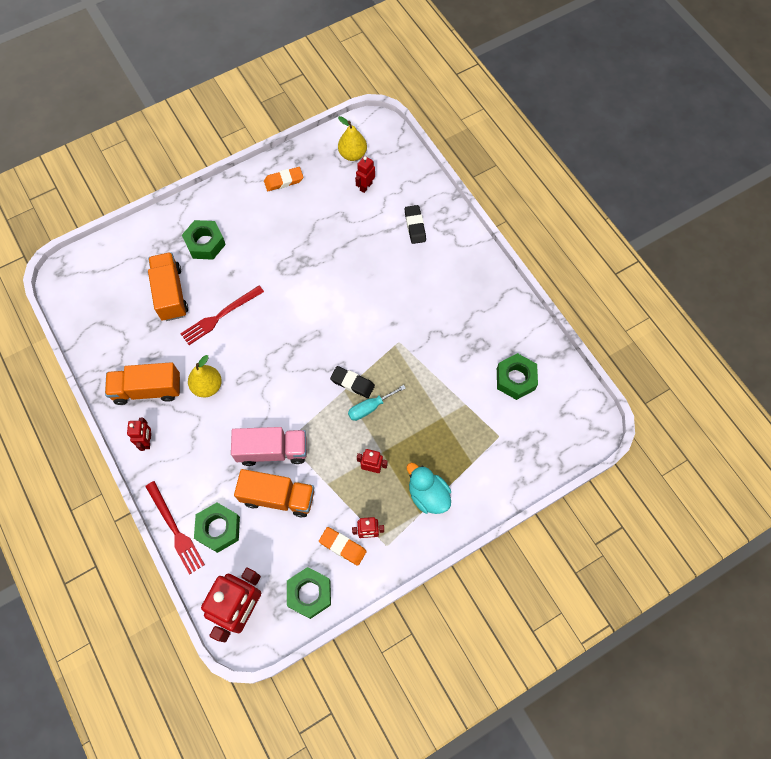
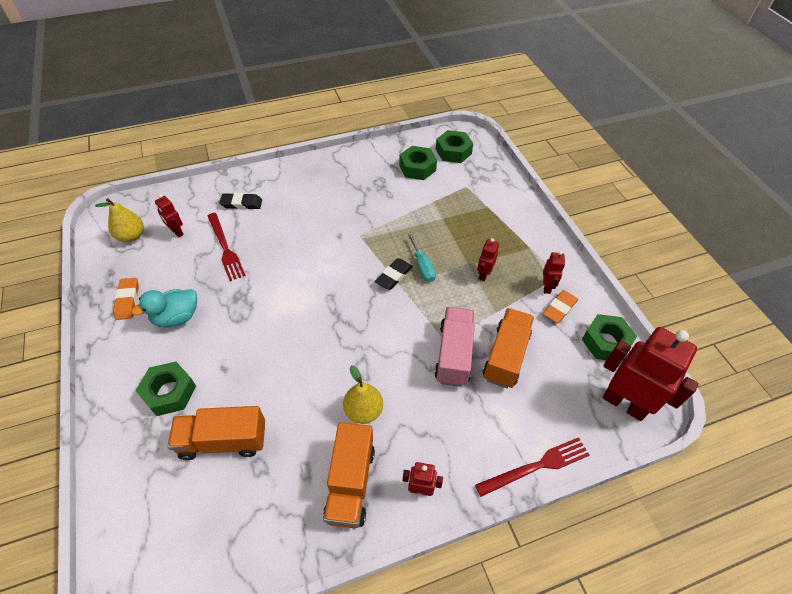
camera: 80 degrees left, 15 degrees down
(218, 529) = (537, 418): green nut -> green nut (453, 151)
(220, 316) = (277, 387): red fork -> red fork (225, 248)
(428, 495) = (513, 239): turquoise duck -> turquoise duck (176, 317)

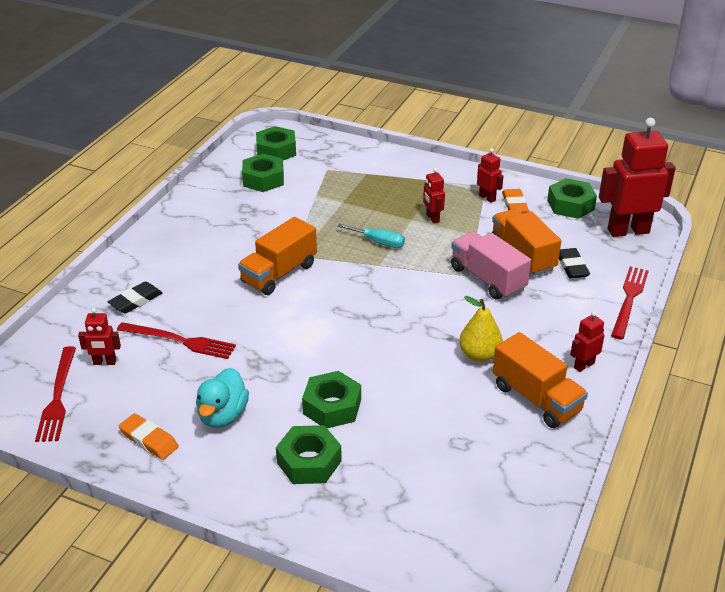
camera: 45 degrees left, 15 degrees down
(131, 236) = (58, 397): yellow pear -> red fork
(223, 441) = (407, 451): orange truck -> orange truck (279, 273)
(232, 365) = (332, 407): none -> green nut
(394, 276) = (366, 262): black eraser -> black eraser (571, 266)

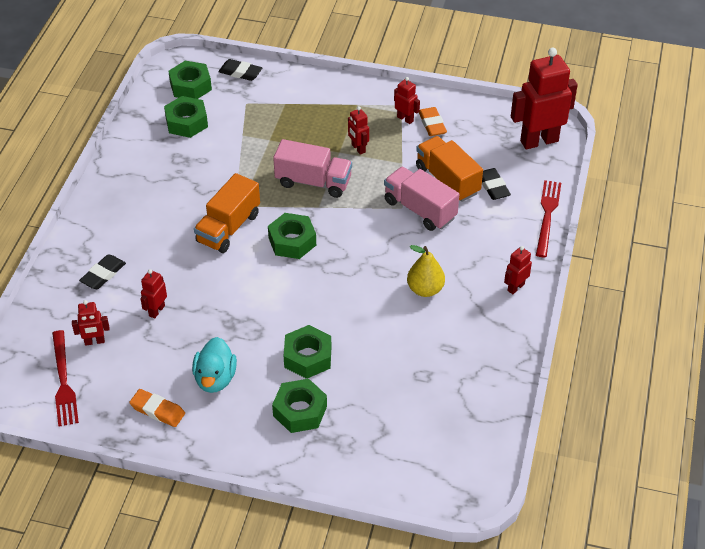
camera: 10 degrees left, 10 degrees up
(180, 341) = (156, 310): red fork -> red robot
(328, 144) = (240, 72): none -> black eraser
(378, 242) = (313, 182): turquoise screwdriver -> pink truck
(536, 398) = (480, 325): orange truck -> none
(570, 205) = (483, 118): green nut -> green nut (292, 241)

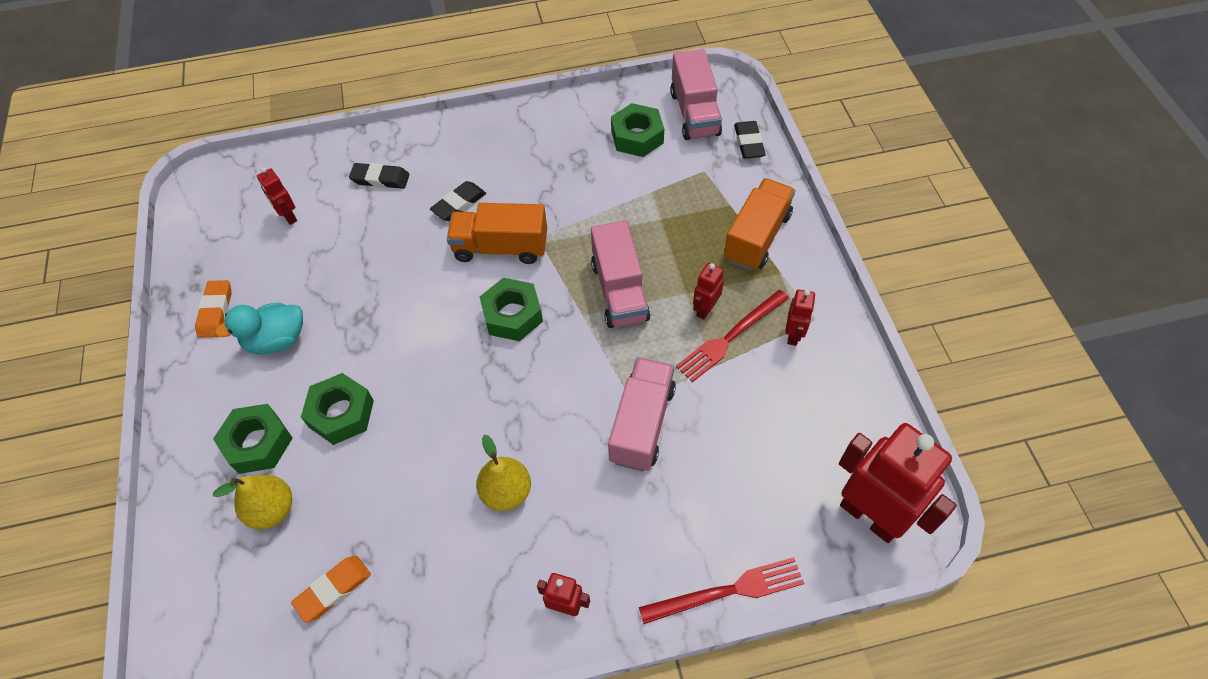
camera: 65 degrees right, 10 degrees up
(63, 381) = (228, 219): red fork -> red fork (730, 337)
(156, 310) = (351, 244): red robot -> none
(190, 86) = (694, 113): green nut -> pink truck
(360, 415) = (272, 510): none -> yellow pear
(432, 124) = (805, 369): orange eraser -> orange eraser (333, 590)
(447, 180) = (714, 432): orange truck -> orange truck (756, 237)
(493, 187) = (738, 494): black eraser -> black eraser (459, 204)

